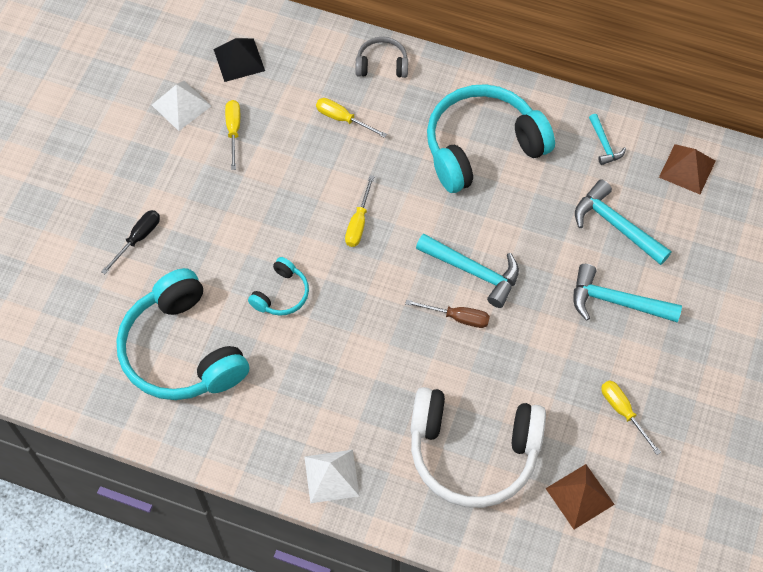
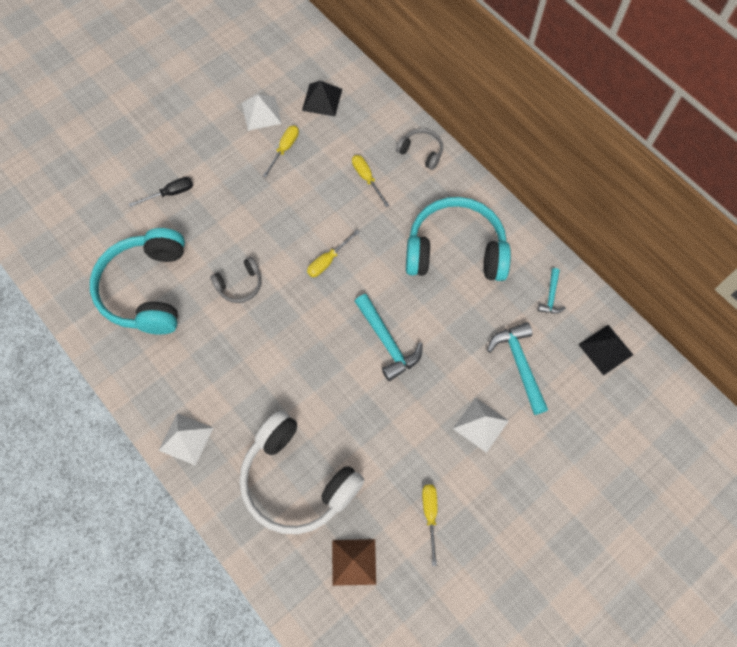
camera: 30 degrees right, 5 degrees up
(281, 294) = (240, 285): turquoise headphones -> grey headphones
(457, 317) = (352, 370): brown screwdriver -> none
(616, 301) = (480, 424): turquoise hammer -> white pyramid
(687, 169) = (605, 349): brown pyramid -> black pyramid

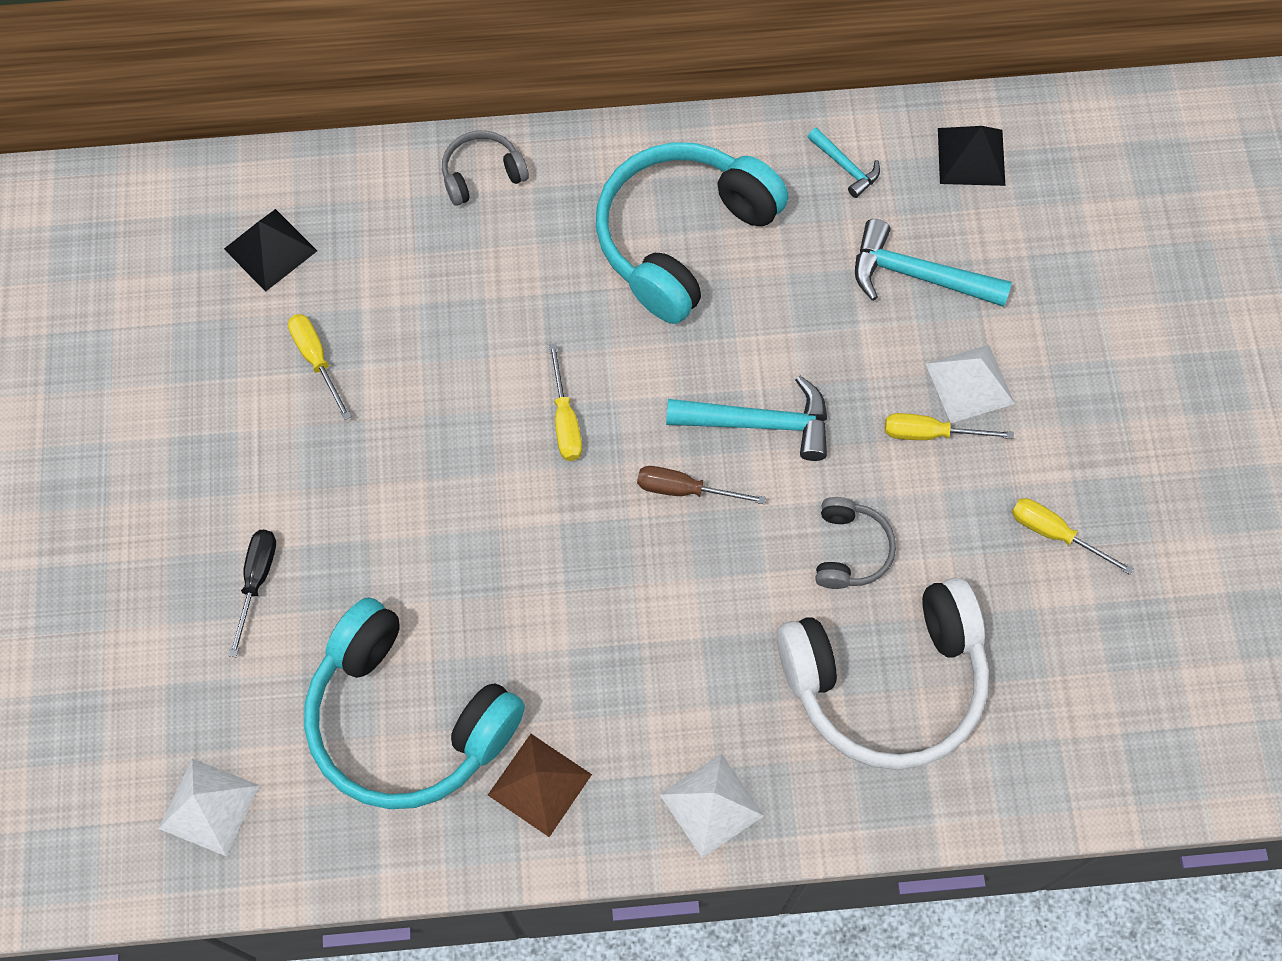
camera: 55 degrees left, 0 degrees up
(240, 285) = (508, 572): grey headphones -> grey headphones (850, 550)
(261, 113) = (219, 353): white pyramid -> white pyramid (209, 807)
(330, 331) = (684, 490): none -> brown screwdriver
(353, 562) = (1056, 677): brown pyramid -> brown pyramid (539, 784)
(366, 178) = (466, 277): yellow screwdriver -> yellow screwdriver (930, 433)

